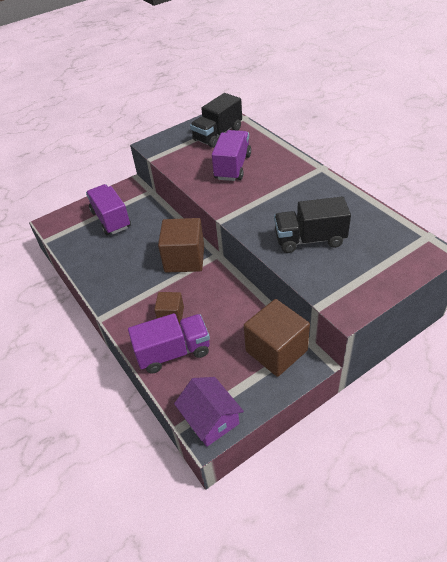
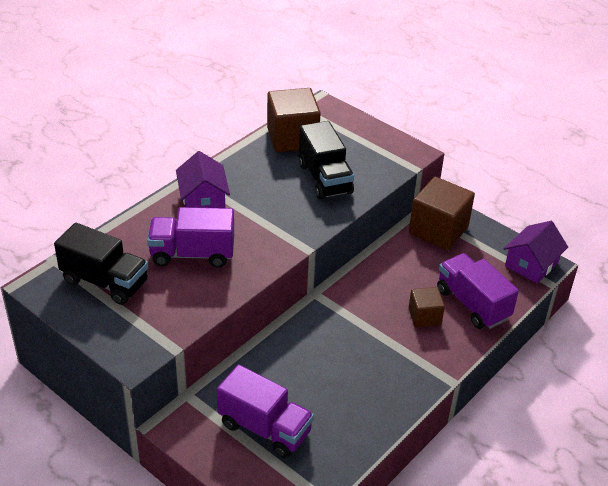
camera: 110 degrees left, 5 degrees down
(111, 219) = (265, 428): purple truck -> purple truck turned 105 degrees counterclockwise
(184, 259) = (330, 323): brown cube -> brown cube (292, 138)
(291, 173) = (203, 200): none -> purple house

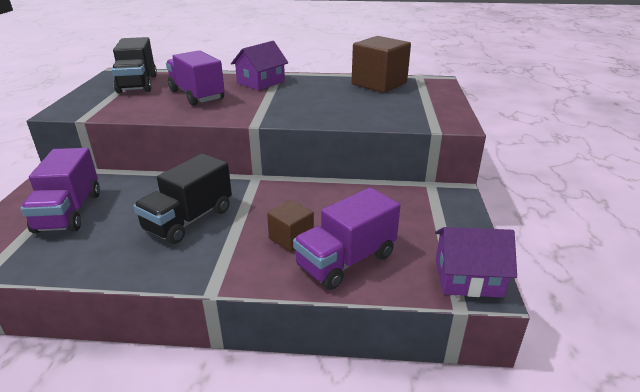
camera: 55 degrees right, 10 degrees down
(325, 178) = (353, 105): black truck -> black truck (189, 220)
(438, 230) = (422, 202): brown cube -> none
(472, 304) = (346, 261): purple truck -> purple truck turned 150 degrees counterclockwise

